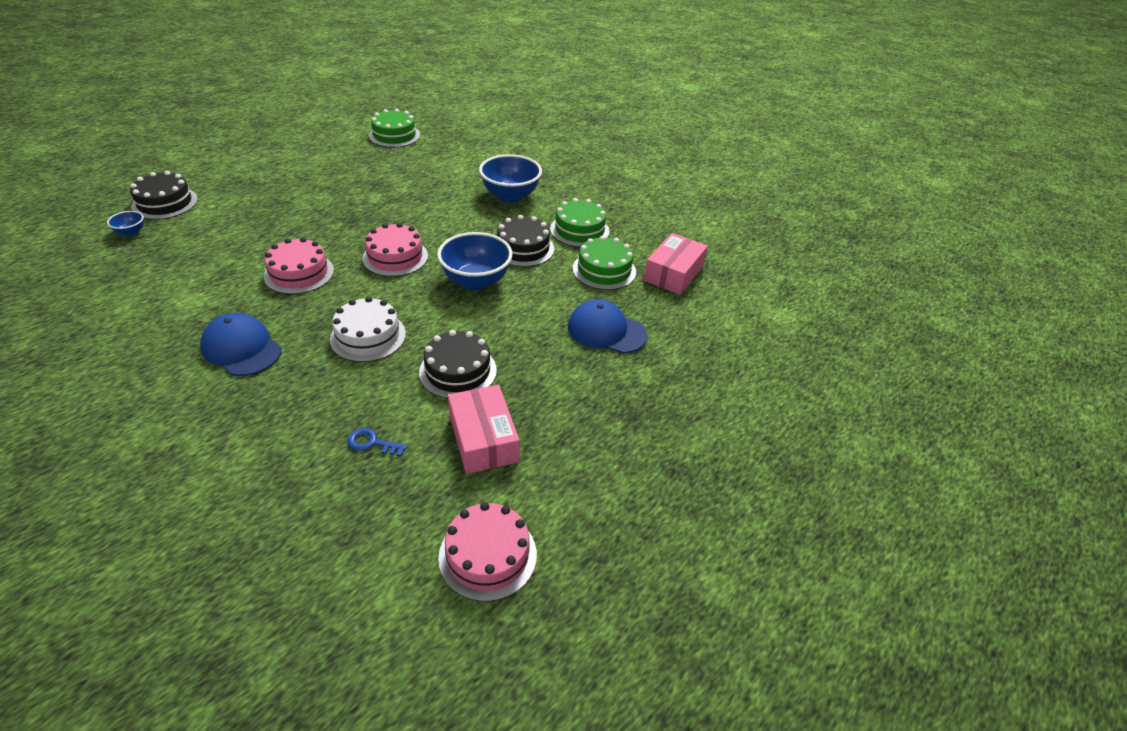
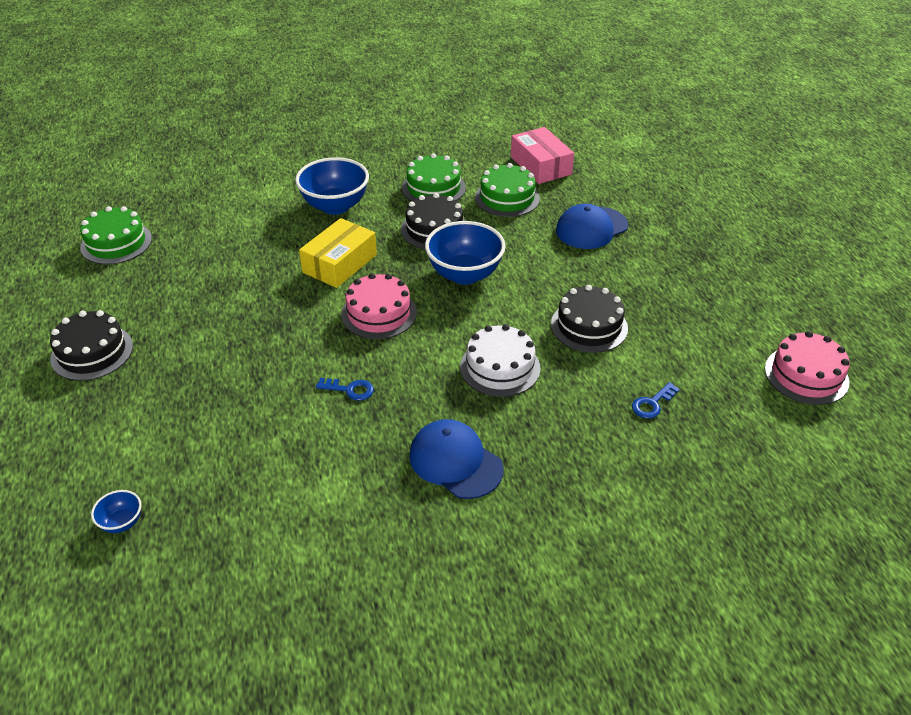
camera: 55 degrees left, 0 degrees up
(165, 203) = (74, 477): black cake -> black cake (92, 352)
(242, 348) = (455, 462): blue cap -> blue cap turned 60 degrees clockwise
(299, 273) = (350, 390): pink cake -> blue key
(442, 221) = (340, 263): none -> yellow box
(483, 439) = (683, 338): pink box -> none

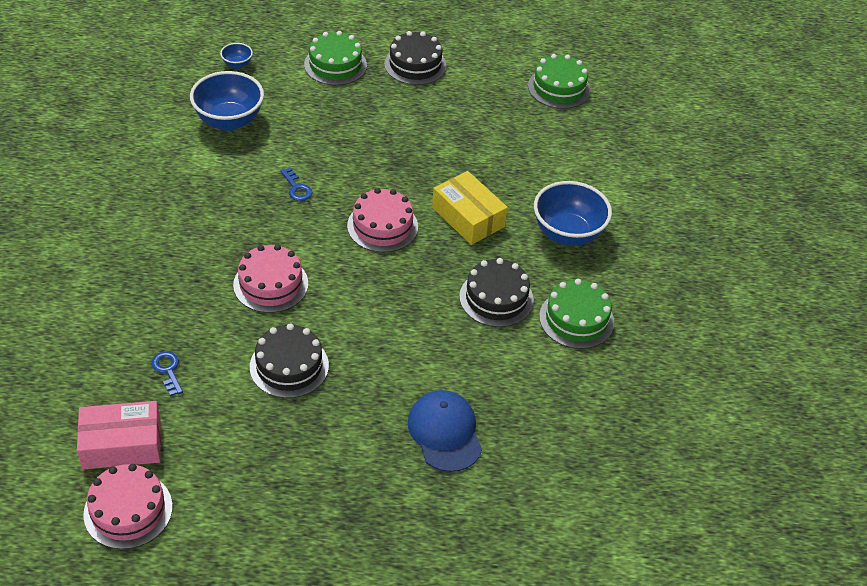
camera: 105 degrees right, 5 degrees up
(350, 390) = (297, 188): blue key -> blue key turned 60 degrees counterclockwise
(455, 462) = (186, 227): blue cap -> none
(464, 274) = (411, 299): blue bowl -> blue bowl (229, 121)
(500, 367) = (270, 284): white cake -> pink cake
(507, 198) = (533, 377): green cake -> green cake (335, 65)
(541, 165) = (593, 433): pink box -> pink box (122, 444)

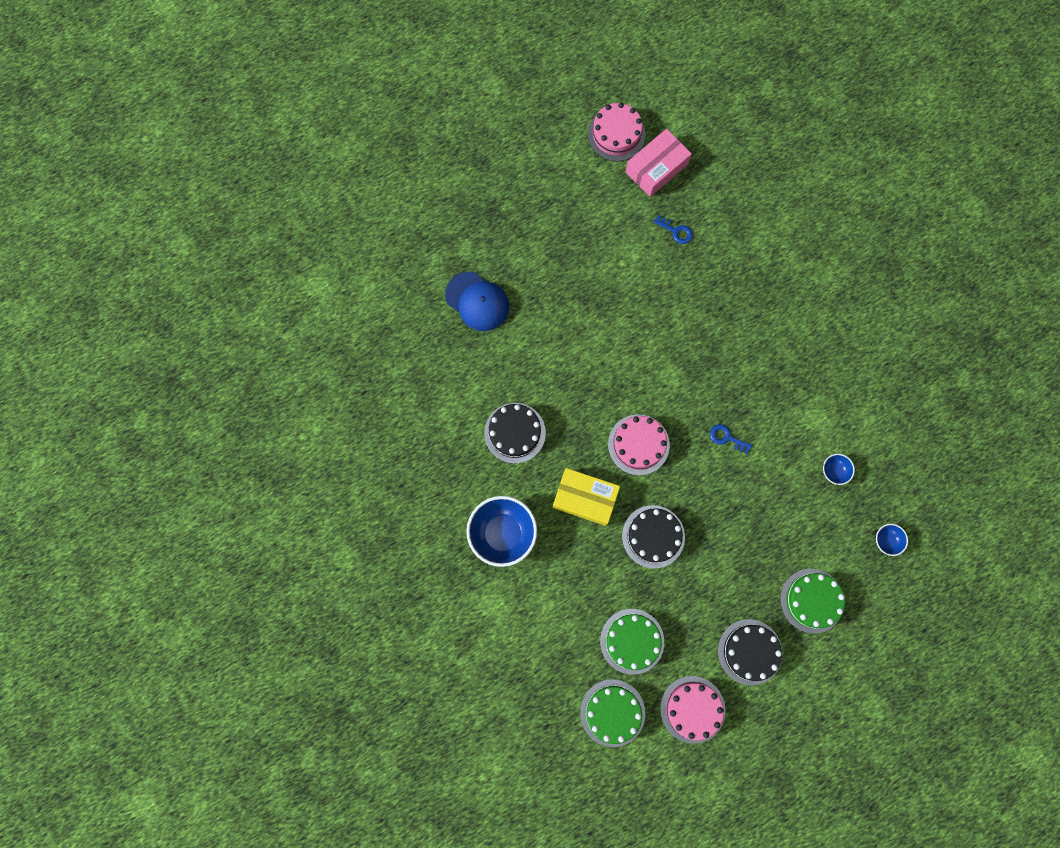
camera: 150 degrees right, 30 degrees up
(229, 121) = (834, 471): blue bowl -> blue bowl, size x0.46
(270, 284) = (671, 339): pink cake -> pink cake (692, 709)
(289, 366) = (607, 284): black cake -> black cake (653, 536)
(576, 319) = (449, 452): green cake -> green cake (632, 641)

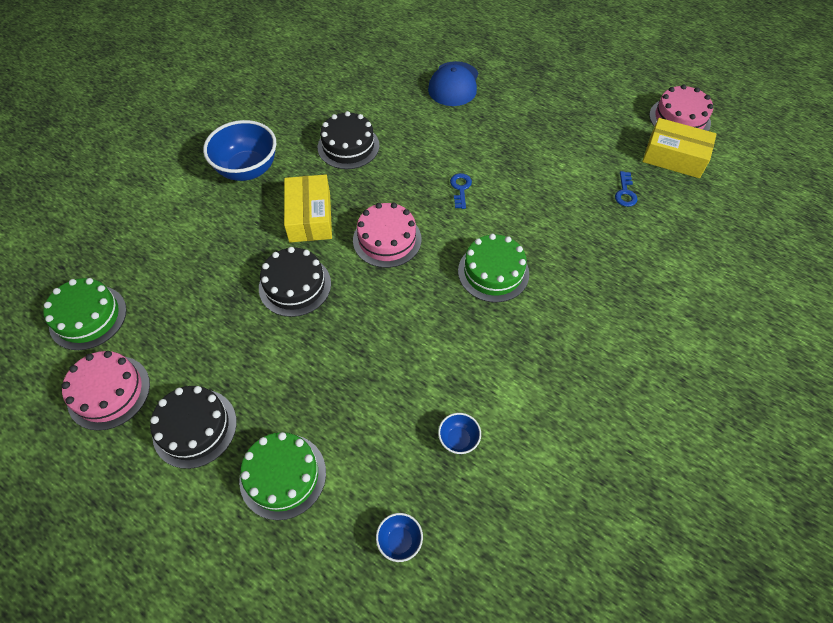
camera: 65 degrees right, 20 degrees down
(632, 641) = (172, 307): green cake -> green cake (493, 272)
(656, 168) = (674, 157): pink box -> yellow box
(726, 438) = (437, 313): blue key -> blue key (460, 188)

